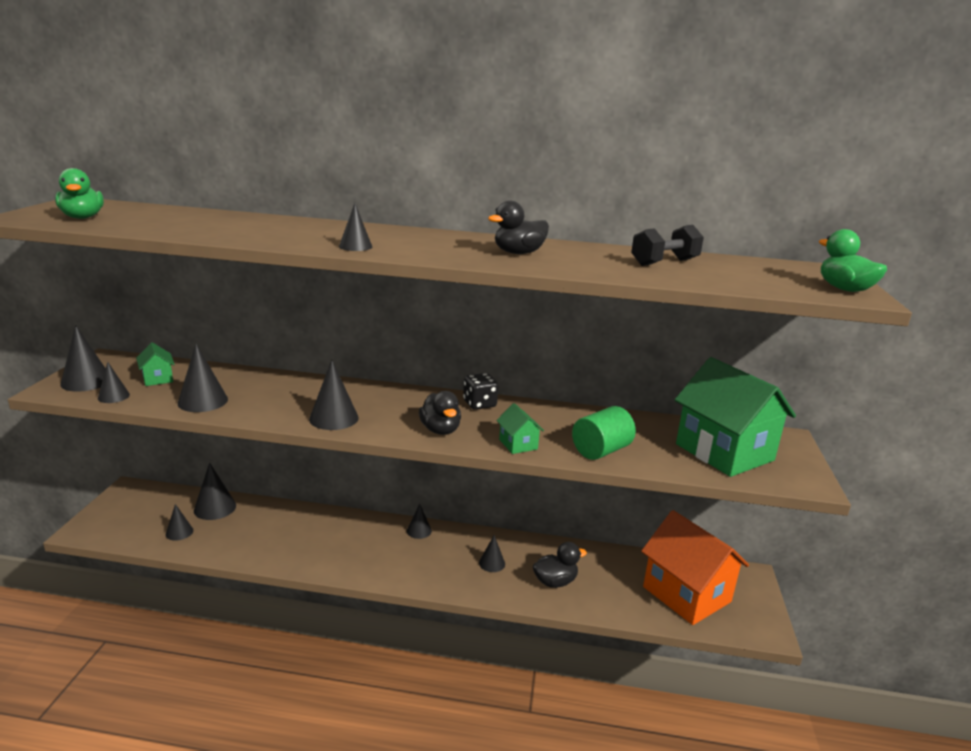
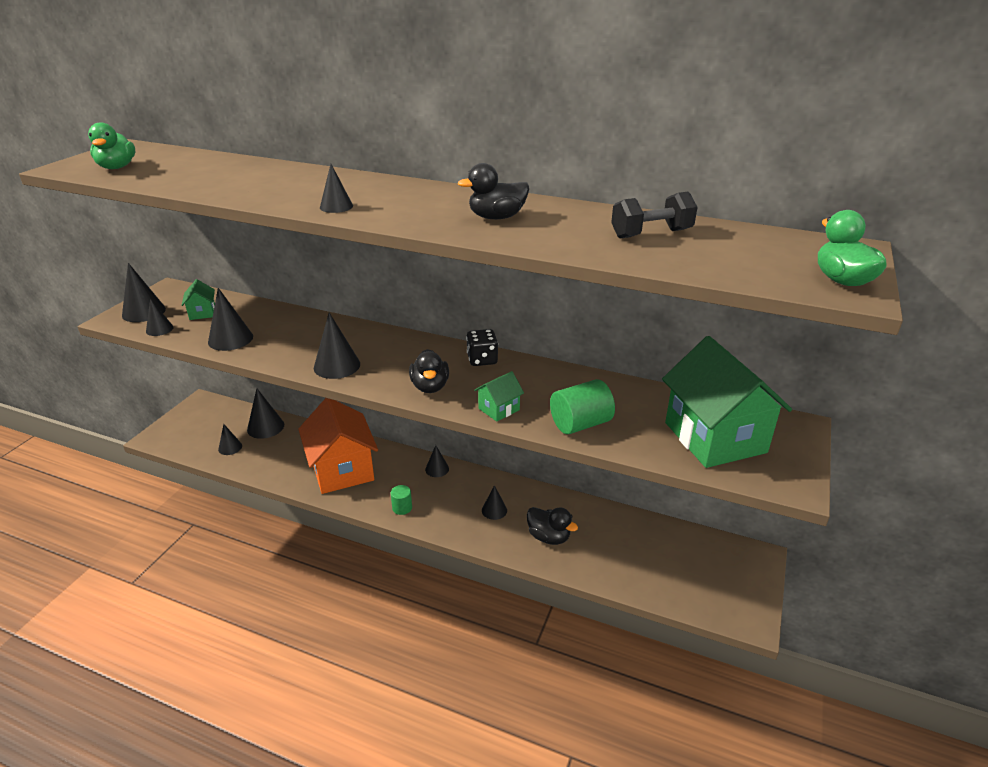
camera: 15 degrees right, 10 degrees up
(395, 572) = (402, 508): none -> green cylinder
(518, 444) = (499, 409): green house -> green house turned 60 degrees clockwise
(555, 582) = (549, 537): black duck -> black duck turned 45 degrees clockwise
(686, 594) = (679, 568): orange house -> orange house (342, 470)

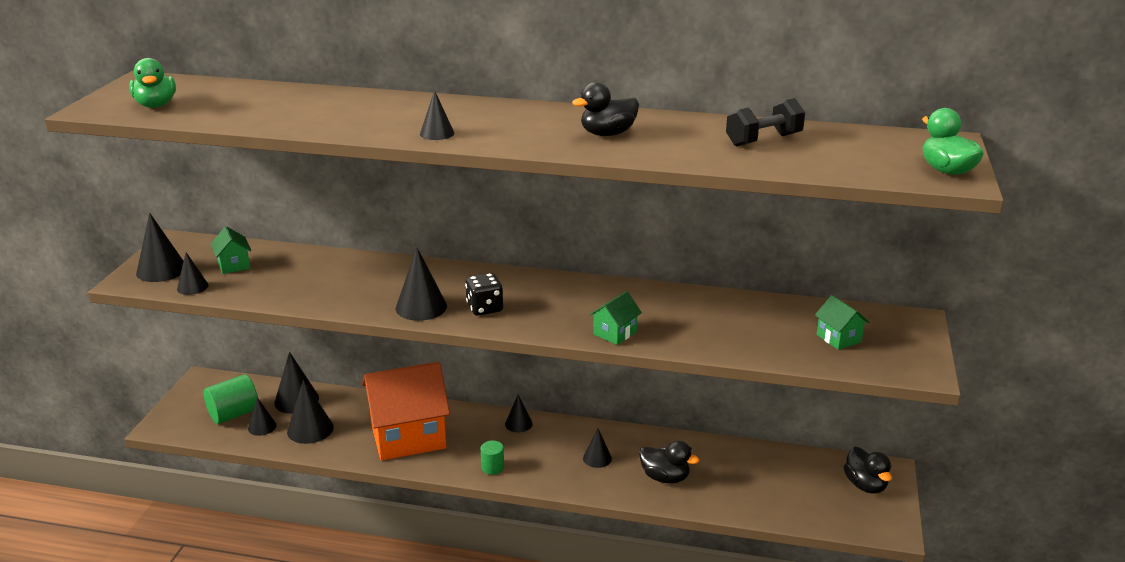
camera: 10 degrees left, 5 degrees down
(230, 339) = (284, 290): black cone -> black cone (310, 429)
(342, 470) = (408, 436): orange house -> orange house turned 75 degrees counterclockwise
(430, 387) = (533, 318): black duck -> black duck (865, 485)
(482, 360) = (577, 287): black dice -> black dice (484, 308)
(580, 424) = (703, 339): green cylinder -> green cylinder (234, 414)
(714, 437) = (838, 338): green house -> green house, size x0.43

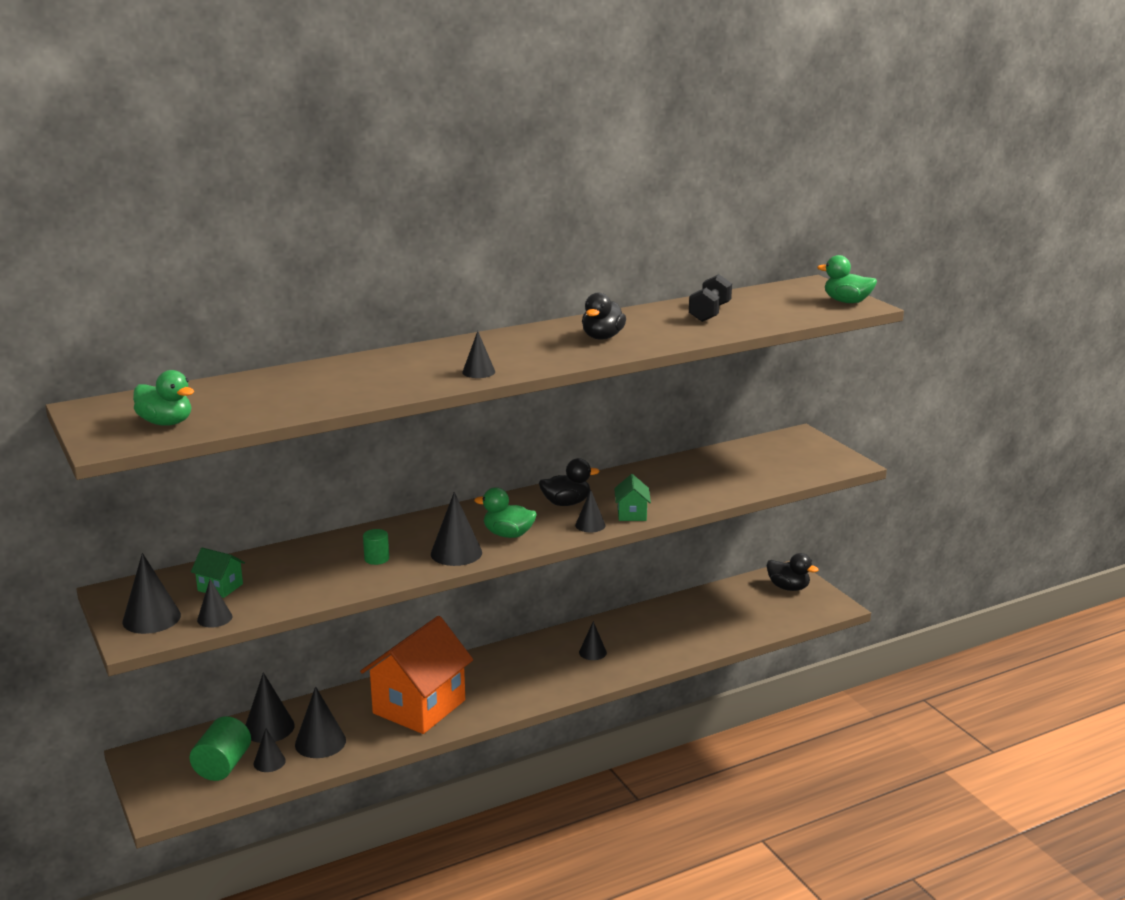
camera: 40 degrees left, 5 degrees down
(484, 308) = (508, 534): black dice -> green duck
(492, 467) = (523, 695): green cylinder -> green cylinder (376, 559)
(518, 424) = (497, 656): black cone -> black cone (590, 525)
(665, 477) = (658, 642): black duck -> black duck (566, 503)
(838, 338) = (774, 462): green house -> none

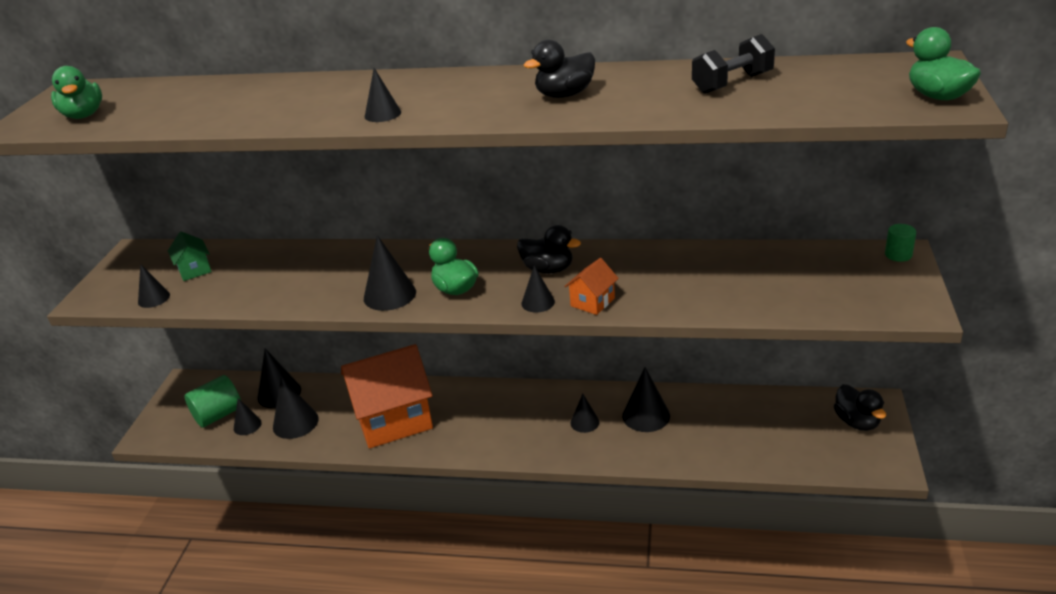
camera: 40 degrees right, 10 degrees up
(151, 618) = (121, 283): black cone -> black cone (646, 415)
(376, 559) = (326, 280): green cylinder -> green cylinder (898, 255)
(632, 514) = (592, 302): green house -> orange house

